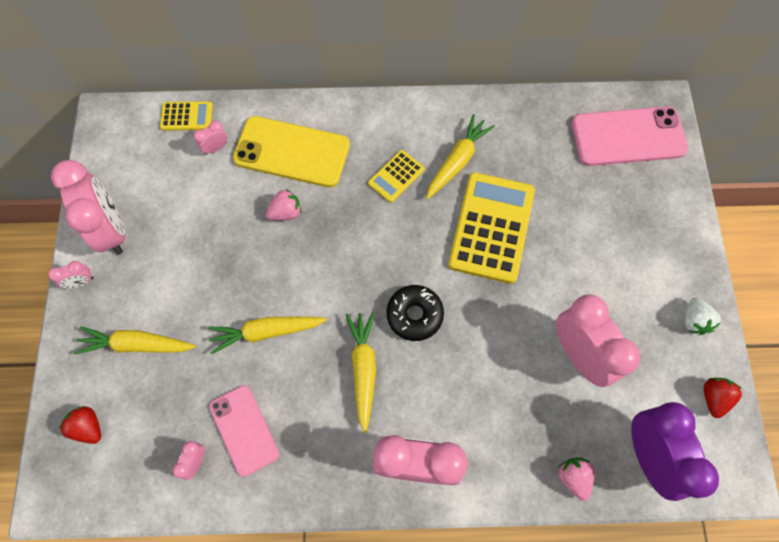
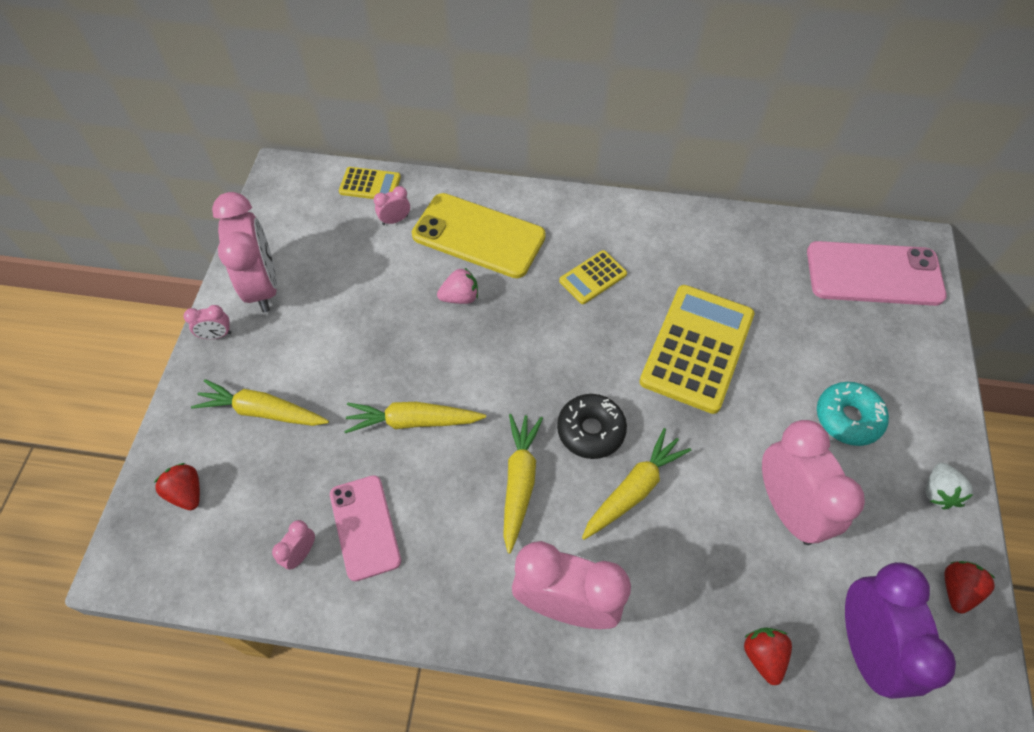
camera: 10 degrees right, 10 degrees down
(457, 161) = (667, 272): yellow carrot -> yellow carrot (634, 489)
(573, 477) = (763, 656): pink strawberry -> red strawberry
(619, 269) = (848, 418): none -> turquoise donut

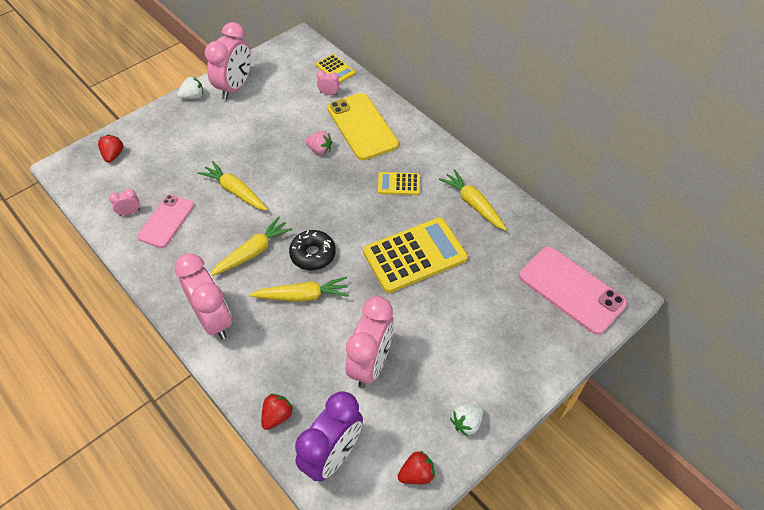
camera: 40 degrees right, 5 degrees down
(216, 335) = (193, 96): pink clock -> white strawberry
(262, 411) = (177, 142): yellow carrot -> yellow carrot (473, 204)
(848, 418) = (459, 348): turquoise donut -> none

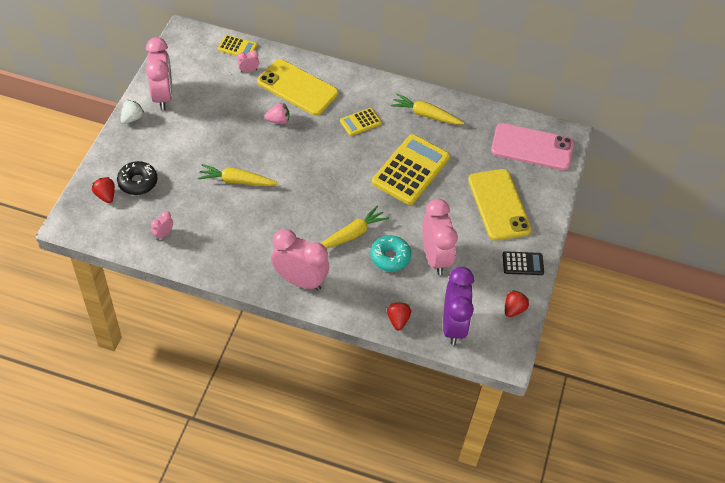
camera: 35 degrees left, 0 degrees up
(166, 221) = (200, 227): pink phone -> none
(253, 252) = (289, 220): yellow carrot -> none
(313, 254) = (336, 202): black donut -> black donut (138, 182)
(322, 339) = (390, 257): none -> turquoise donut
(466, 423) = (523, 264): white strawberry -> black calculator
(486, 338) = (499, 205): none -> yellow phone

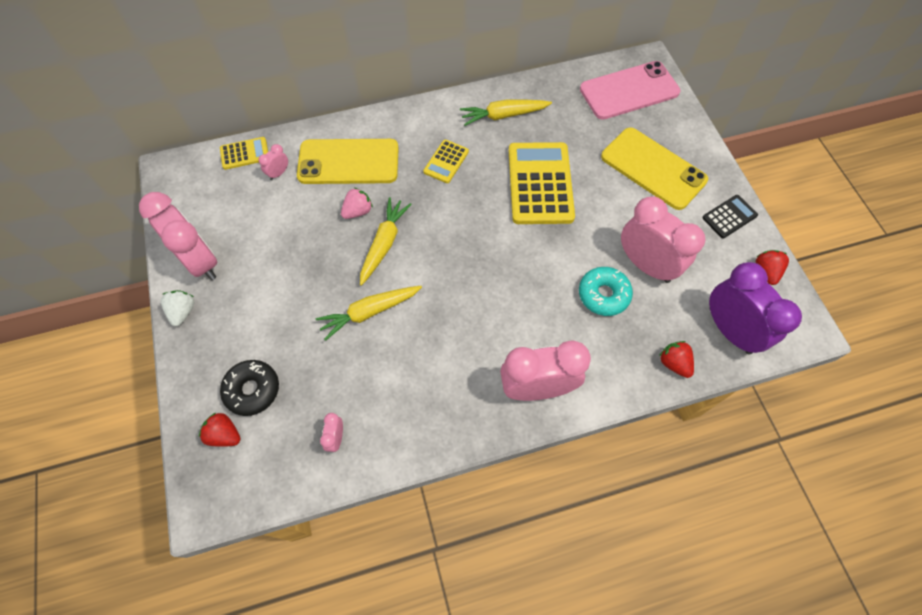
camera: 30 degrees left, 10 degrees up
(352, 234) = (544, 294): yellow carrot -> yellow carrot (384, 244)

